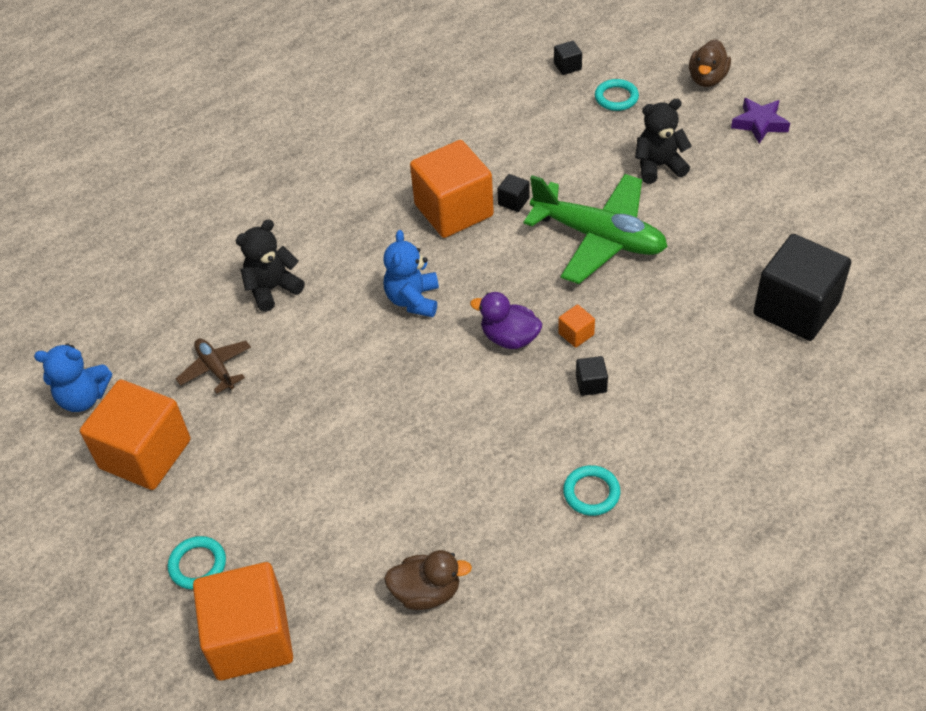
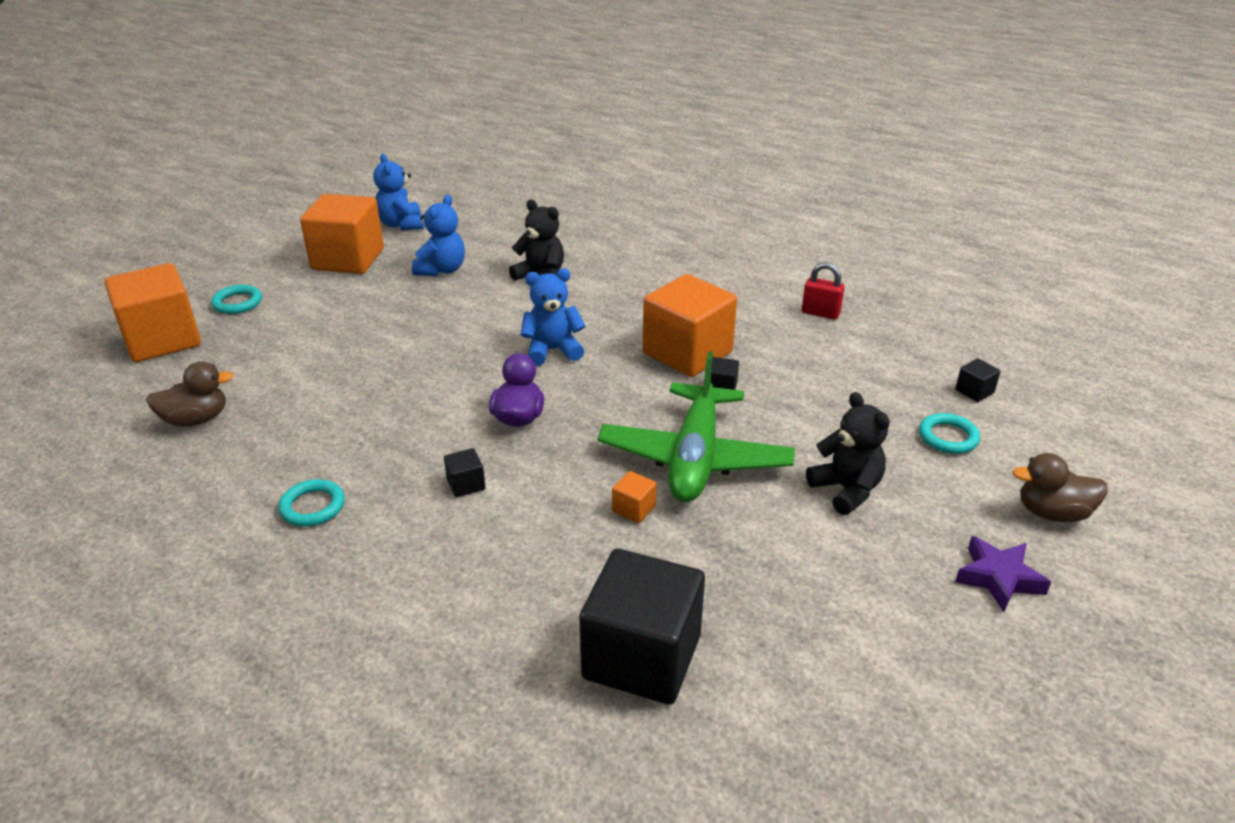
camera: 70 degrees right, 15 degrees down
(216, 369) = (442, 270): brown plane -> blue teddy bear
(426, 592) = (196, 419): brown duck -> brown duck turned 90 degrees counterclockwise
(427, 114) = (820, 313): none -> red padlock
(576, 334) = (537, 463): orange cube -> orange cube (634, 509)

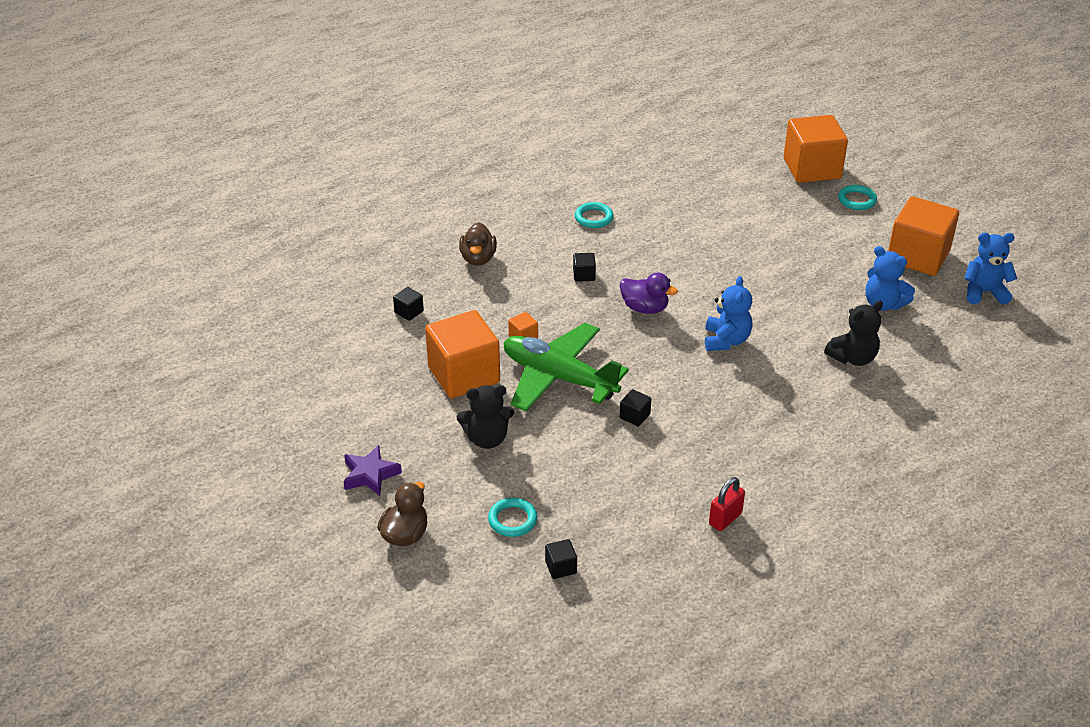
camera: 110 degrees right, 5 degrees up
(196, 419) = (704, 181): brown duck -> brown duck (478, 258)
(642, 657) = (409, 312): black cube -> black cube, size x0.40
(687, 353) = (693, 412): orange cube -> orange cube (464, 375)

